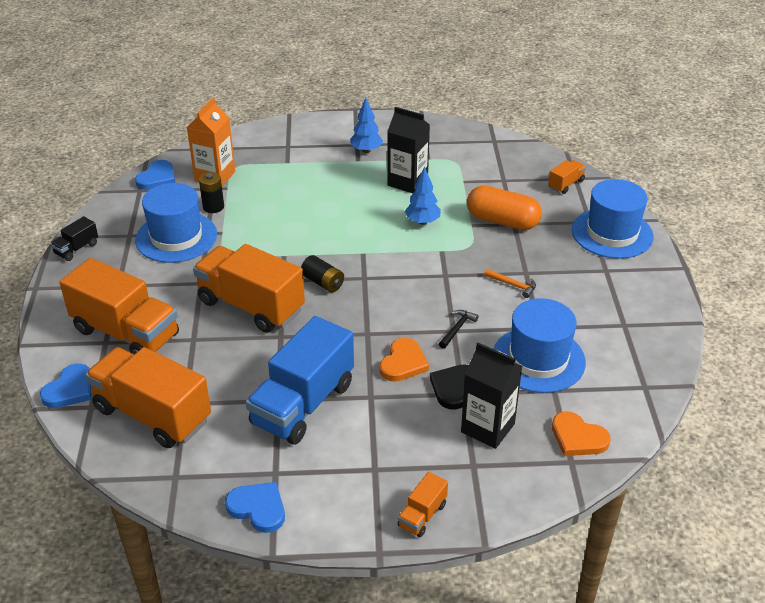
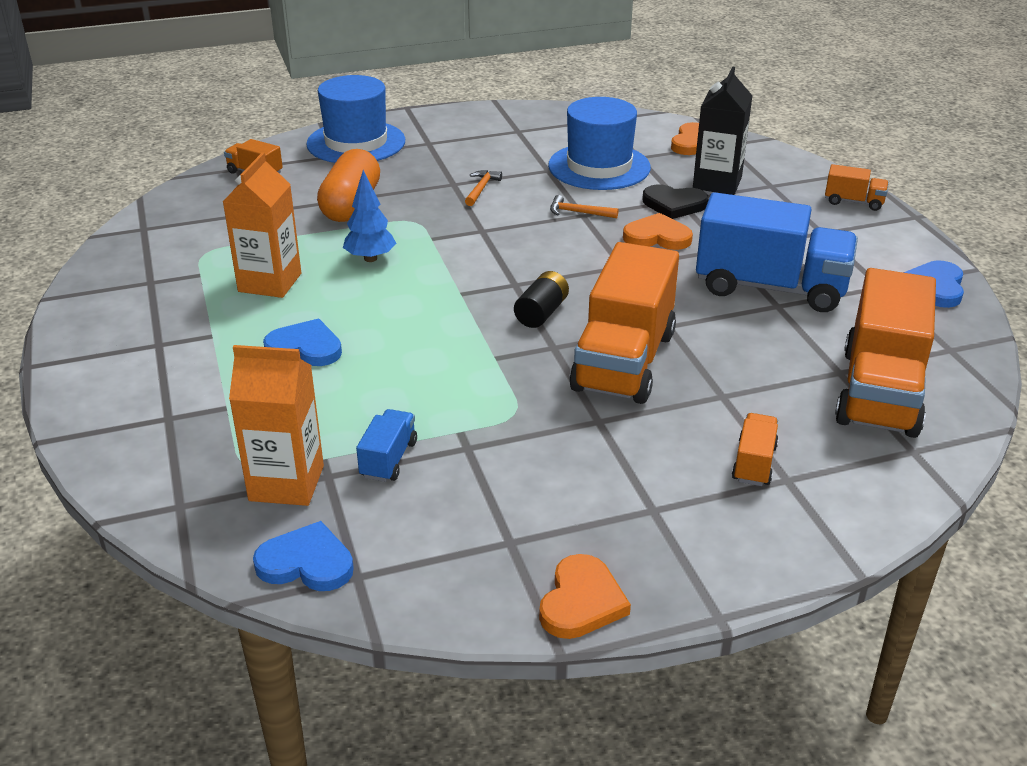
camera: 105 degrees left, 5 degrees down
(70, 389) = (902, 482): blue heart -> blue heart (305, 347)
(76, 249) = (581, 601): black truck -> orange heart
(126, 333) = (754, 463): orange truck -> orange truck, size x0.44
(176, 237) = (493, 479): blue hat -> none
(213, 207) = (388, 459): black battery -> blue truck
(366, 150) = (178, 332): blue tree -> none
(407, 182) = (270, 282): black carton -> orange carton
(457, 329) = (578, 212): black hammer -> orange hammer

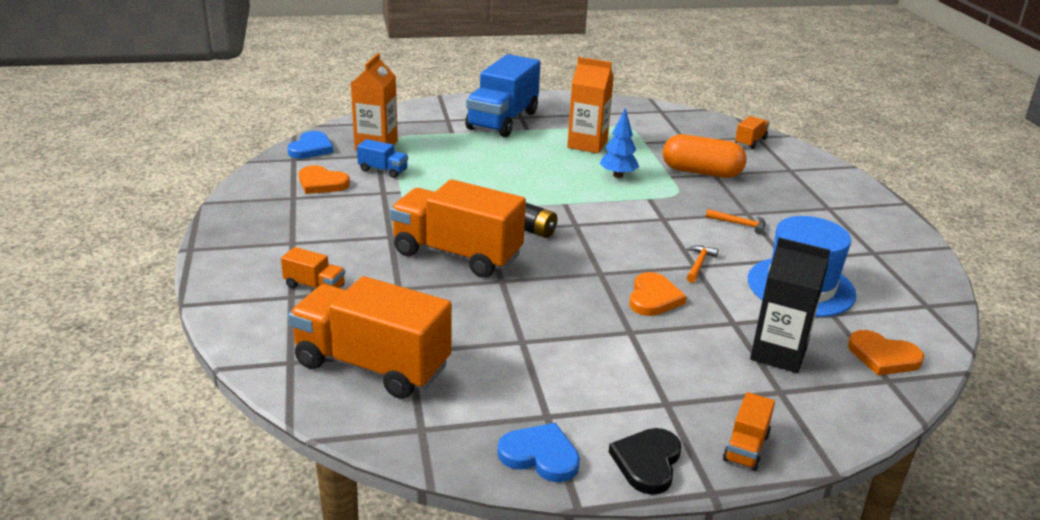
camera: 95 degrees right, 5 degrees down
(305, 347) = (506, 152): blue heart -> none
(356, 142) = (818, 178): blue hat -> none
(581, 601) = (233, 212): orange heart -> orange heart (322, 183)
(674, 204) = (722, 318): black heart -> black heart (647, 462)
(770, 287) = (554, 343): blue truck -> blue truck (502, 120)

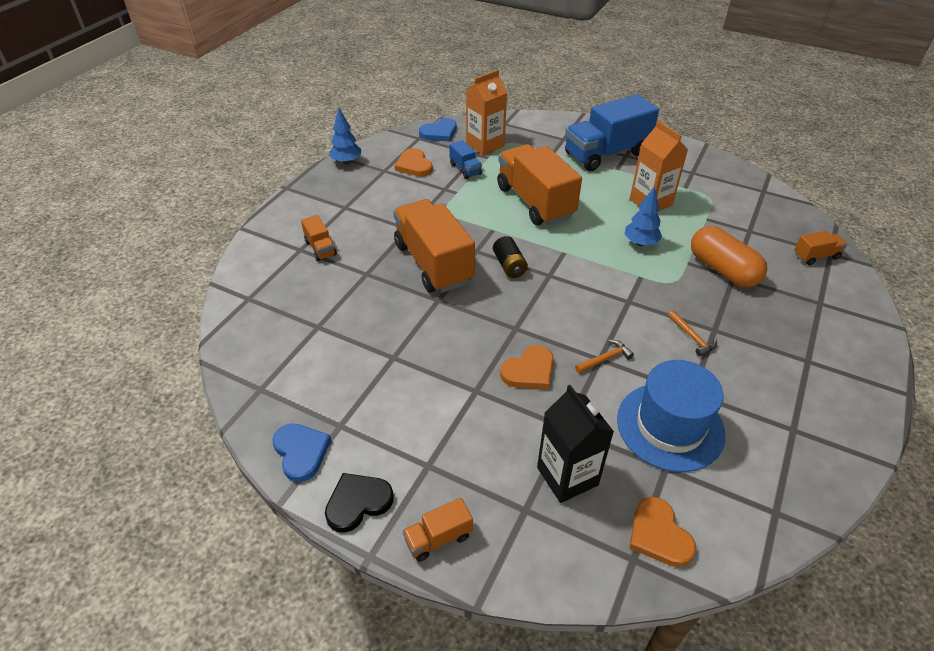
camera: 40 degrees right, 15 degrees up
(236, 203) = (346, 162): none -> blue tree
(372, 365) = (286, 325): orange truck -> orange truck (535, 202)

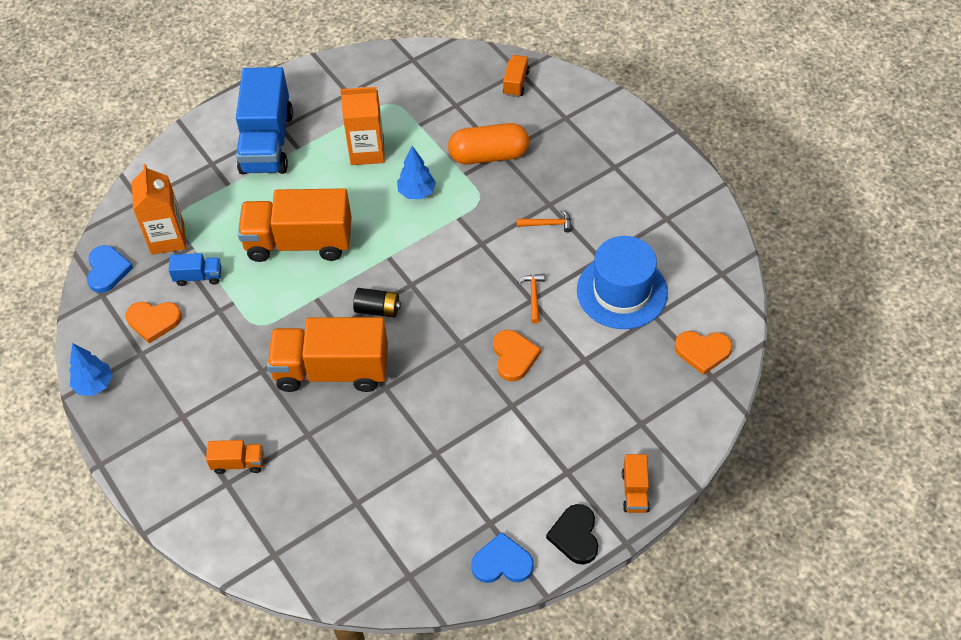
camera: 60 degrees left, 10 degrees up
(567, 476) = (628, 382): black carton -> none

